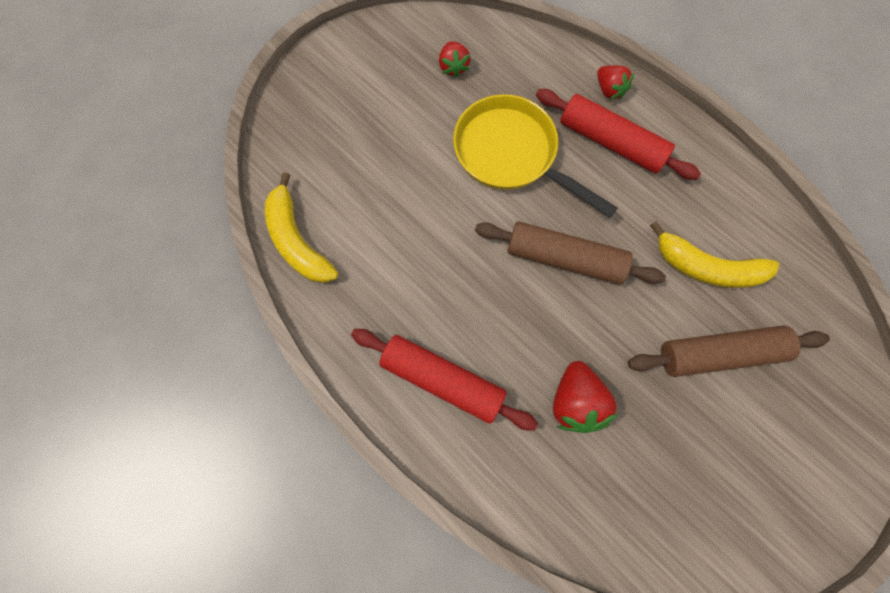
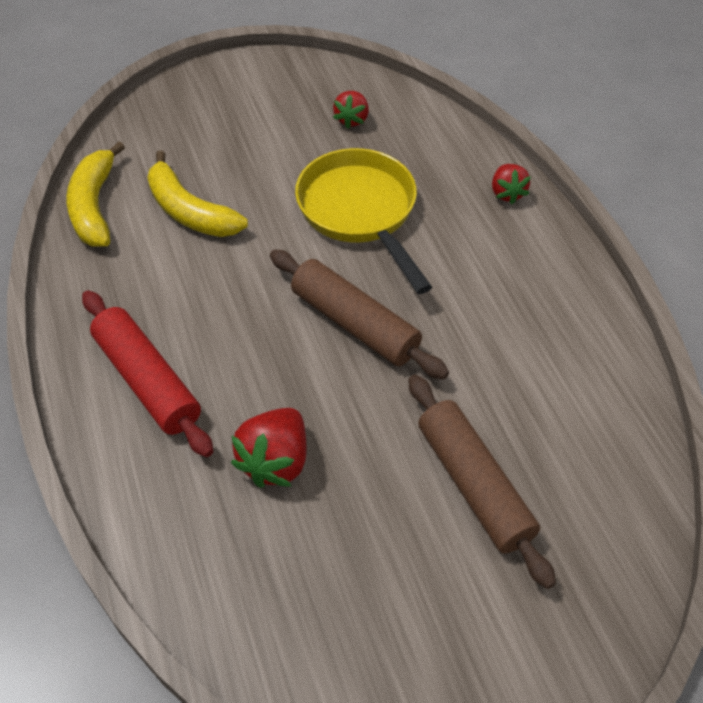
camera: 25 degrees right, 20 degrees down
(611, 142) = (478, 239): red rolling pin -> none
(707, 267) = (513, 394): yellow banana -> yellow banana (189, 211)
(719, 354) = (474, 485): brown rolling pin -> brown rolling pin turned 45 degrees clockwise

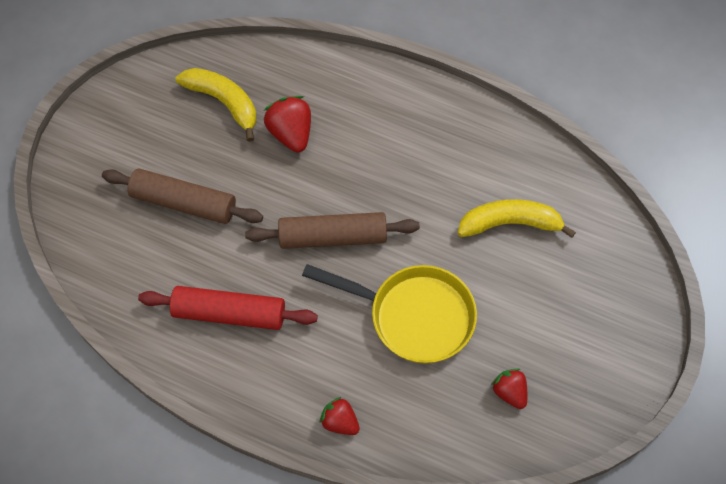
camera: 135 degrees right, 10 degrees up
(94, 206) = (564, 178): yellow banana -> yellow banana (224, 102)
(147, 381) = (398, 117): red rolling pin -> red rolling pin (229, 313)

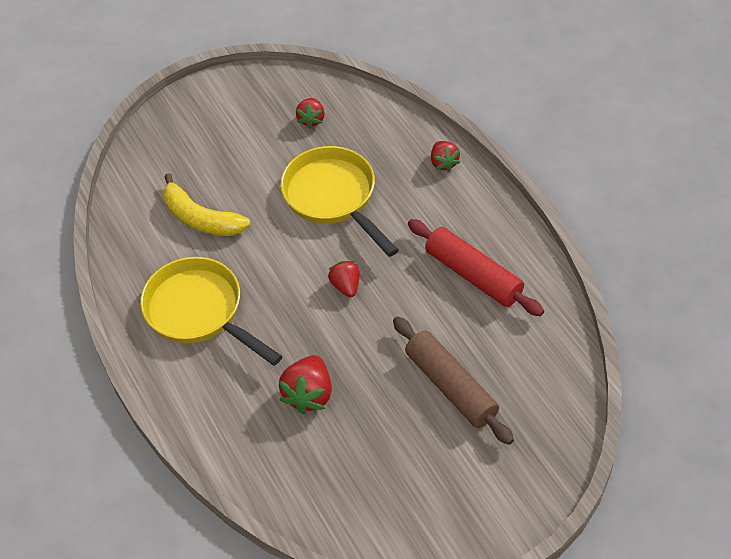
camera: 140 degrees left, 10 degrees down
(224, 102) = (346, 464): yellow banana -> none
(333, 237) = (346, 286): brown rolling pin -> red strawberry
(432, 145) = (199, 312): none -> yellow pan

